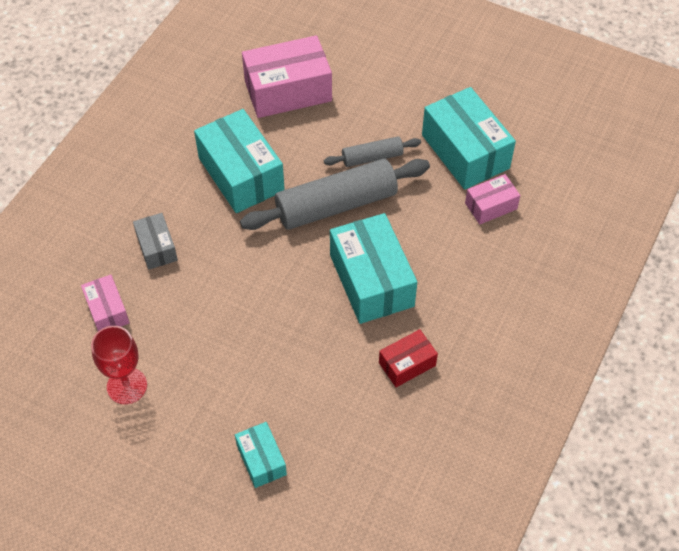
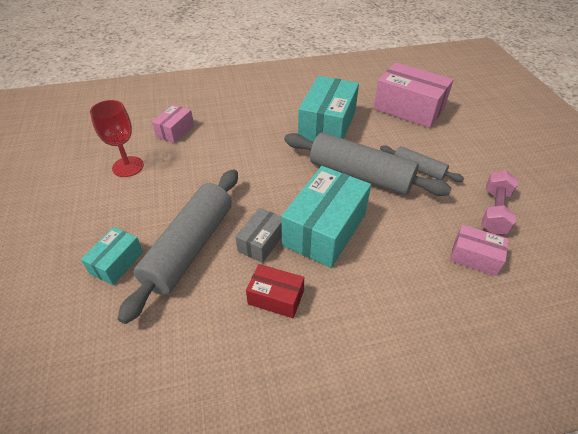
camera: 50 degrees right, 10 degrees down
(157, 247) = (237, 124): grey box -> grey box (261, 242)
(296, 393) = (189, 247): none -> grey rolling pin
(465, 151) = (494, 211): turquoise box -> pink dumbbell

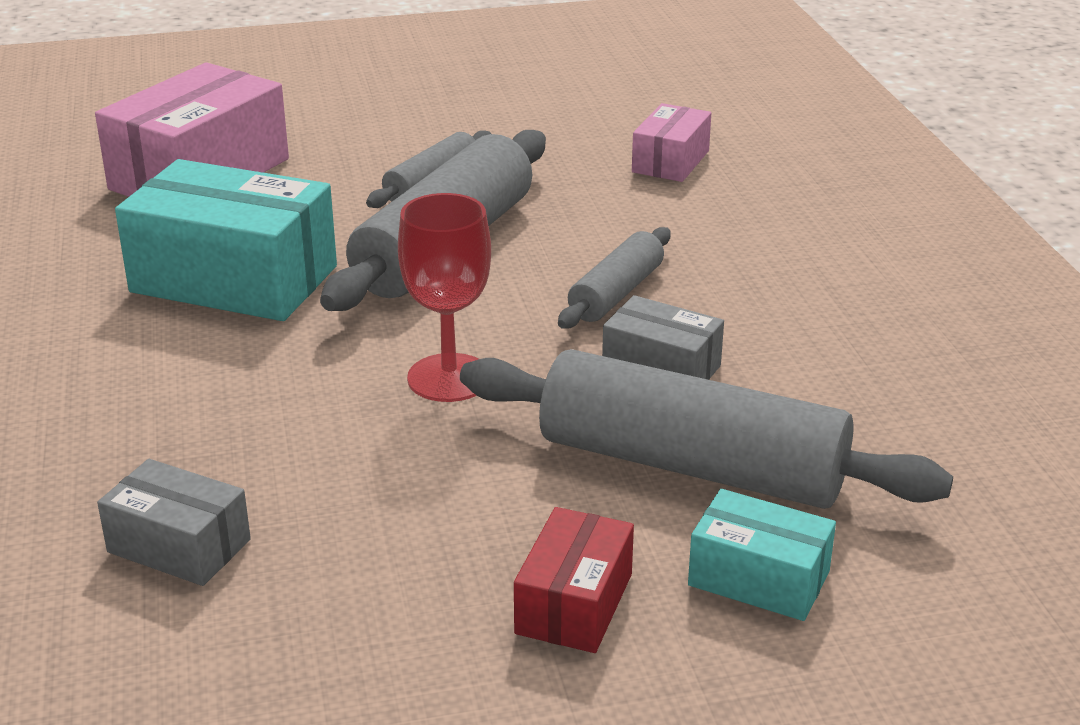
camera: 90 degrees left, 15 degrees down
(128, 166) = (360, 626): red goblet -> red goblet (449, 378)
(175, 130) = (179, 546): pink box -> grey box
(276, 297) = (805, 349): red box -> red box (574, 603)
(325, 229) = (616, 293): turquoise box -> grey rolling pin
(494, 211) = (559, 132): pink dumbbell -> none

